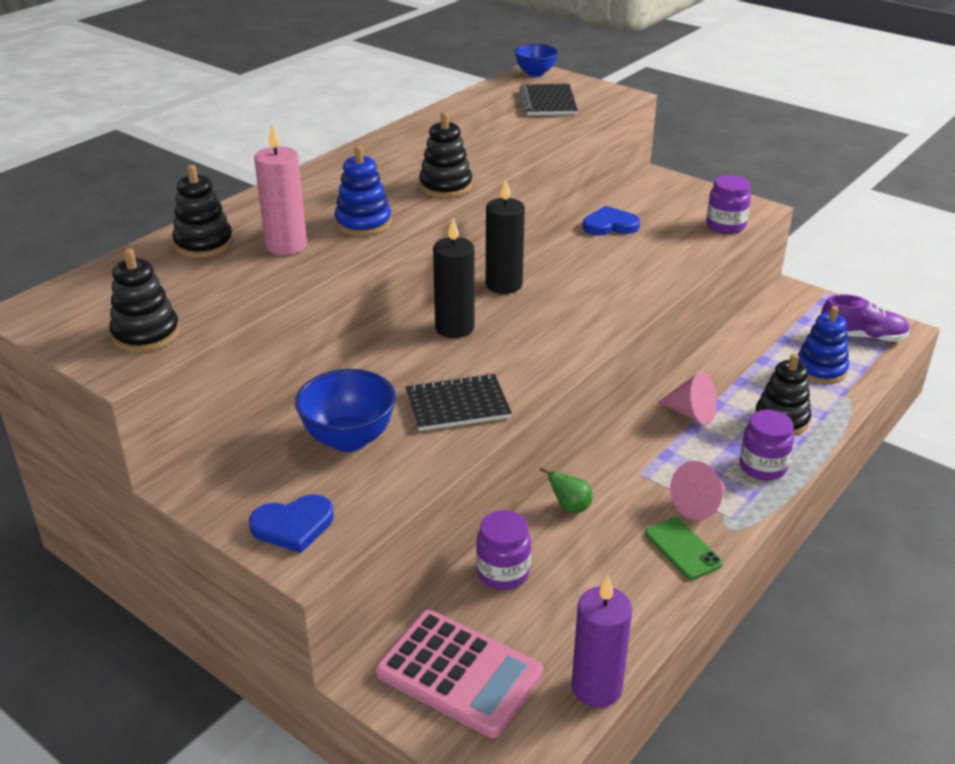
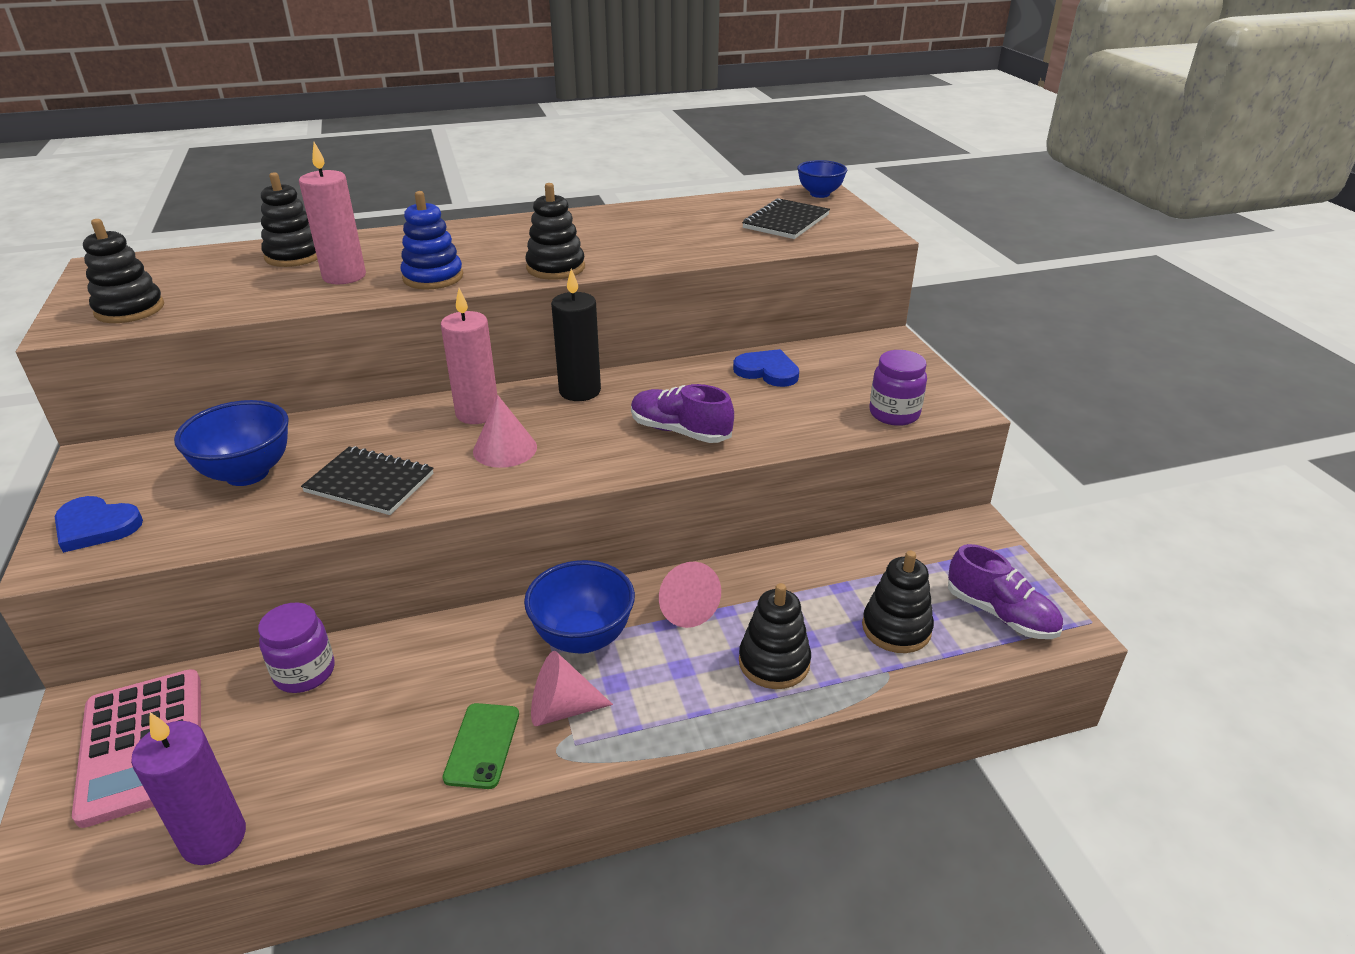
camera: 35 degrees right, 0 degrees up
(454, 328) = (477, 413): black candle -> pink candle
(516, 343) = (505, 449): none -> pink cone
(570, 507) = (444, 642): green pear -> none
(614, 286) = (680, 431): none -> purple shoe
(654, 460) = (583, 637): none -> blue bowl
(762, 467) = (681, 704): purple jar -> none
(820, 369) = (896, 628): blue stacking toy -> black stacking toy

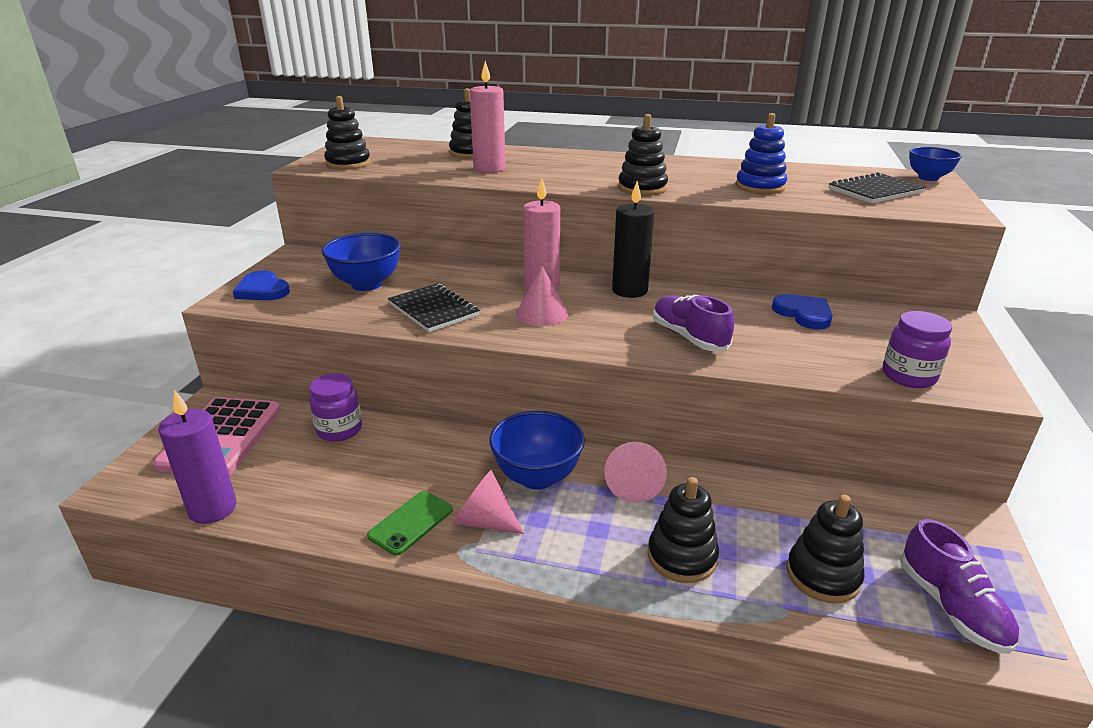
camera: 30 degrees right, 5 degrees down
(433, 277) = (547, 179): blue stacking toy -> blue stacking toy (760, 187)

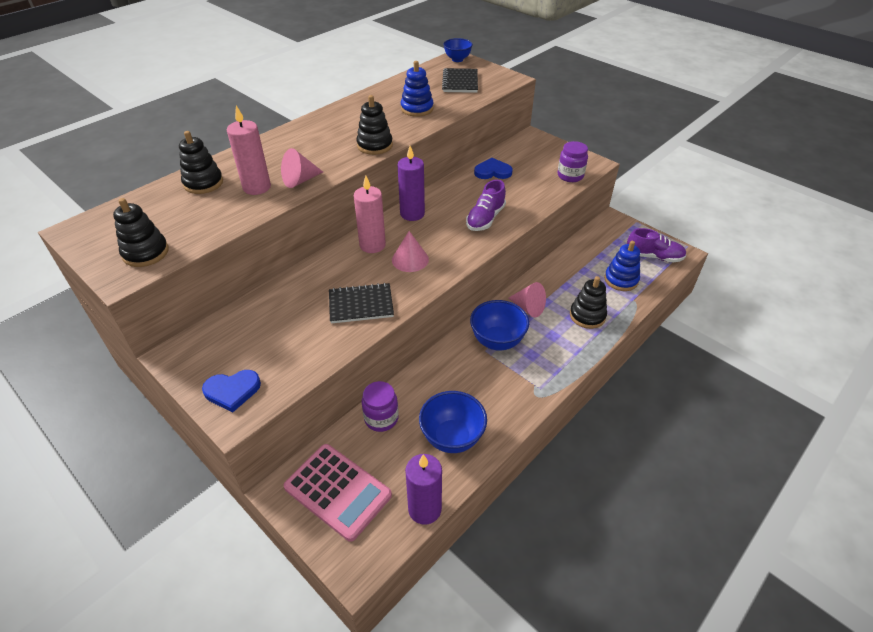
camera: 60 degrees left, 15 degrees up
(366, 284) = (284, 326): blue bowl -> blue bowl (452, 438)
(411, 523) = (502, 409): green phone -> none
(484, 521) = (520, 377): pink cone -> pink cone (300, 180)
(629, 290) = (412, 214): black candle -> purple candle
(689, 337) = (485, 219): purple shoe -> purple shoe turned 60 degrees counterclockwise
(823, 575) = (621, 280): black stacking toy -> blue stacking toy

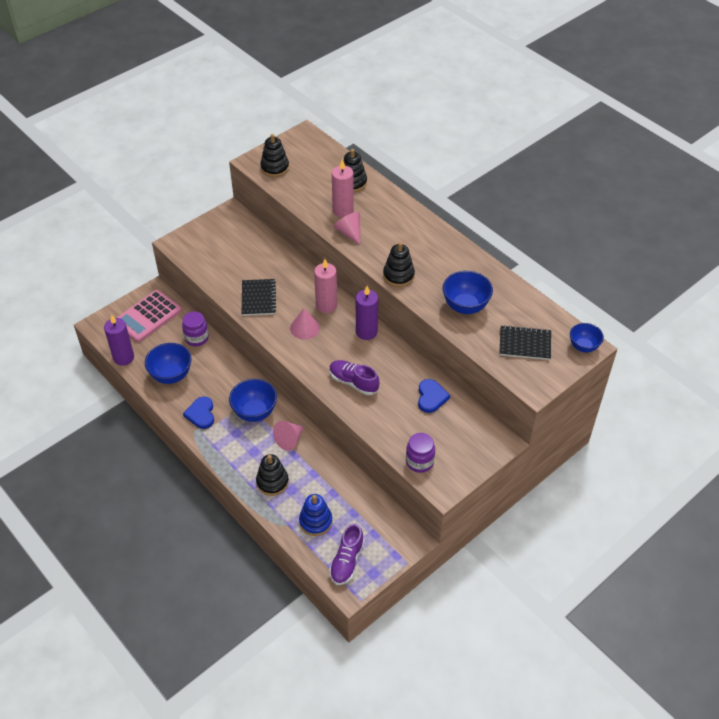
camera: 95 degrees right, 5 degrees up
(232, 391) = (195, 240): blue heart -> blue heart (201, 414)
(417, 109) = (465, 306): blue stacking toy -> blue bowl

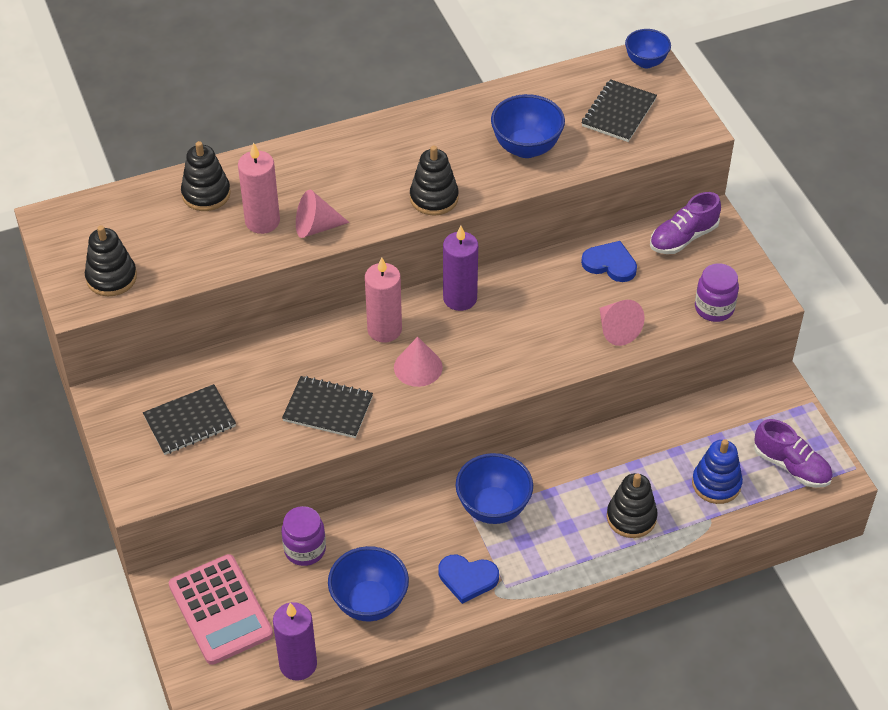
camera: 70 degrees left, 0 degrees up
(228, 247) = (190, 421): none -> black notebook
(289, 439) = (562, 477): pink cone -> pink cone (616, 330)
(353, 382) = (549, 339): purple shoe -> purple shoe (683, 238)

